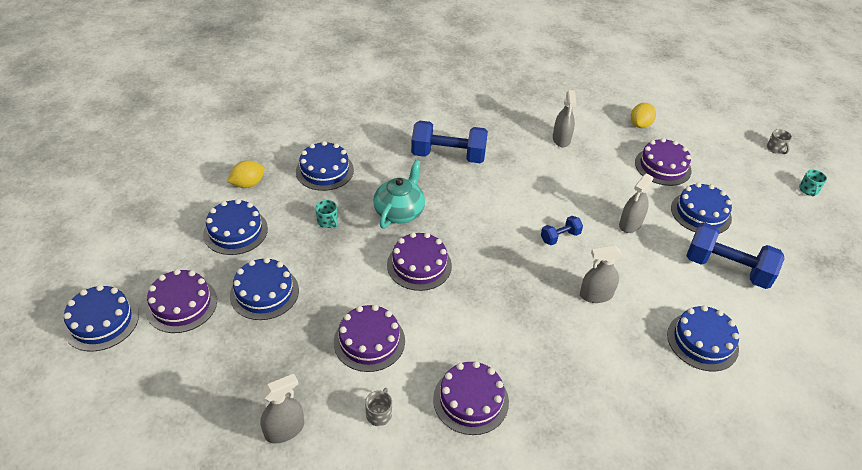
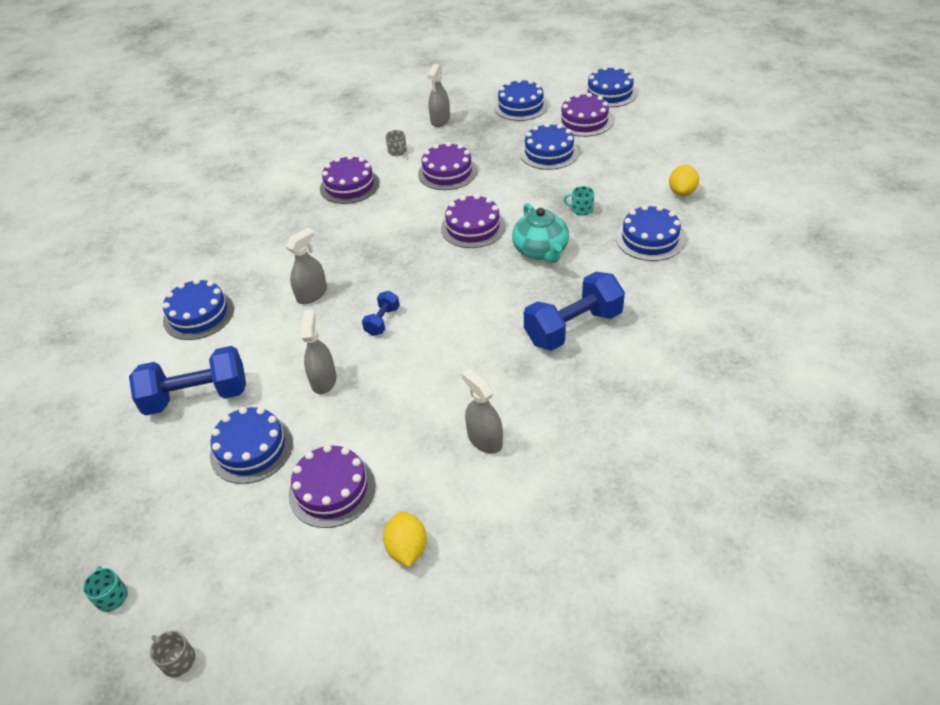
camera: 145 degrees right, 0 degrees up
(235, 231) = (629, 165): blue cake -> blue cake (520, 106)

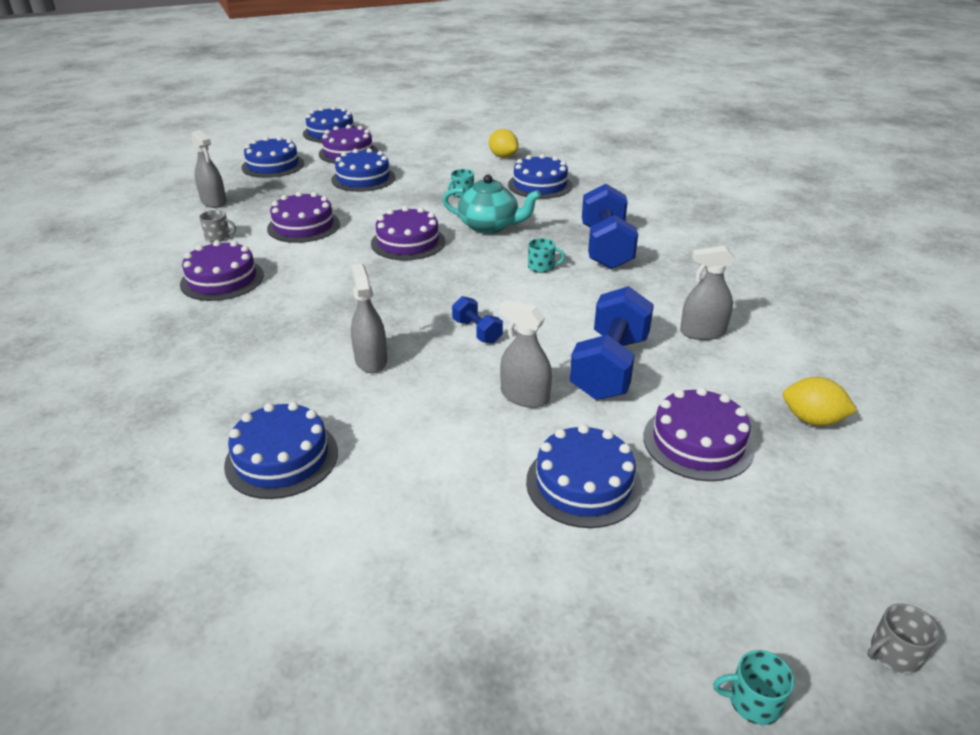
camera: 60 degrees left, 10 degrees down
(197, 397) = (443, 505): blue dumbbell -> blue dumbbell (610, 367)
(503, 308) = (542, 267): none -> turquoise mug

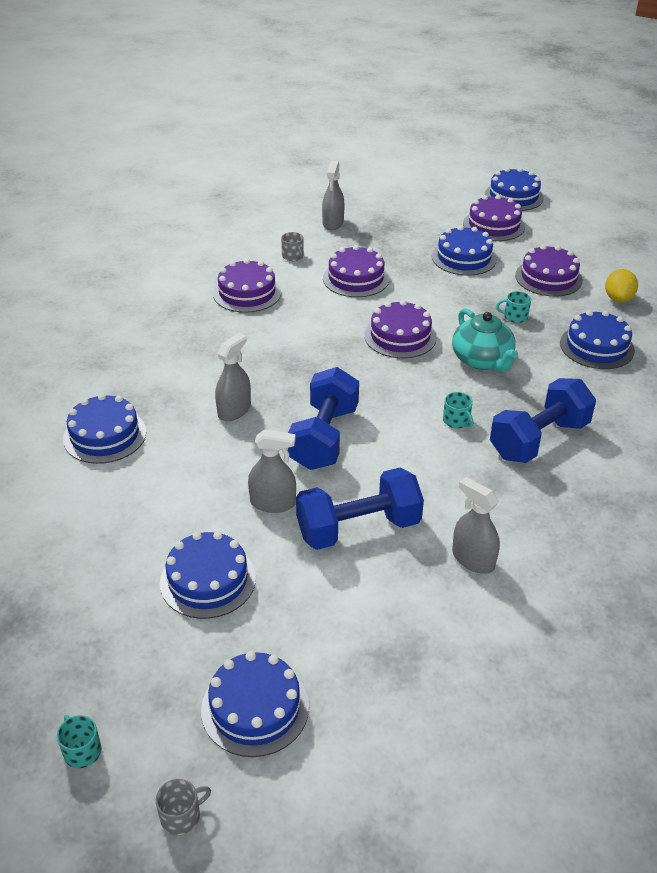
camera: 50 degrees right, 5 degrees up
(273, 165) = (419, 209): blue cake -> blue cake (255, 708)
(477, 331) = (324, 438): blue dumbbell -> blue dumbbell, size x2.03
(524, 396) = (273, 503): grey spray bottle -> grey spray bottle turned 105 degrees clockwise
(698, 442) = (314, 620): purple cake -> purple cake (548, 278)
(812, 420) = (417, 679): yellow lemon -> none
(894, 653) = (181, 816): grey mug -> grey mug turned 120 degrees clockwise

